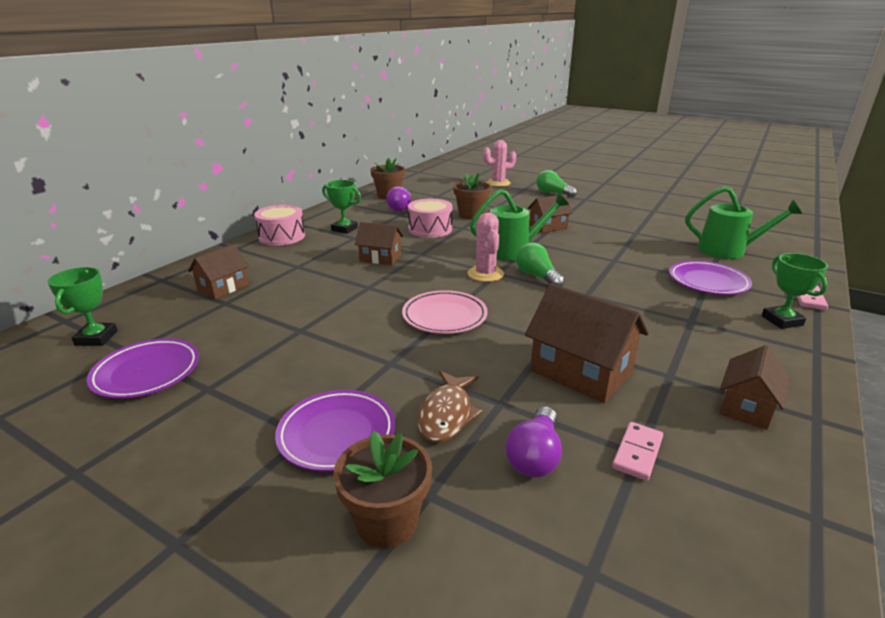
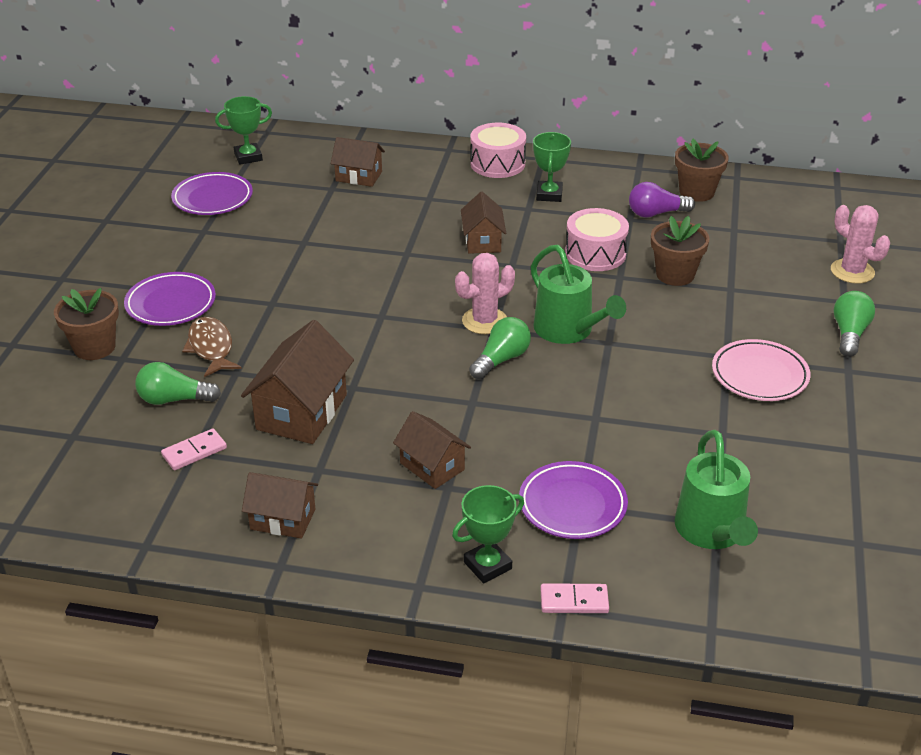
camera: 70 degrees right, 10 degrees up
(444, 316) = (368, 314): pink plate -> pink plate (759, 375)
(447, 414) = (211, 348): brown fish -> brown fish turned 75 degrees clockwise
(535, 456) = (174, 399): purple light bulb -> green light bulb
(548, 226) = (682, 347): brown house -> brown house (432, 466)
(637, 453) = (194, 452): pink domino -> pink domino turned 45 degrees counterclockwise

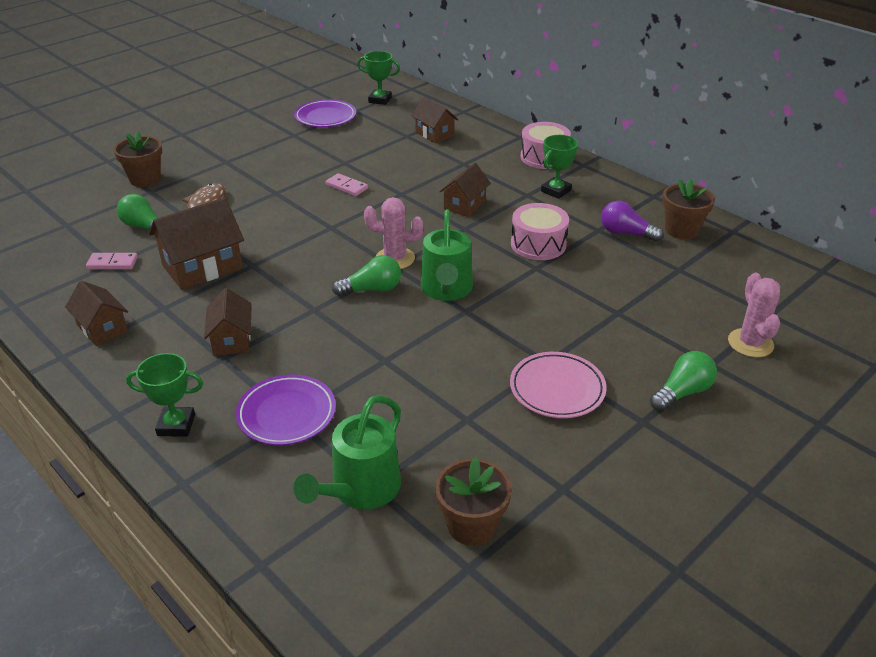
camera: 35 degrees right, 0 degrees up
(171, 304) = (218, 170): purple plate -> none
(574, 601) = (197, 483): pink domino -> pink domino (347, 186)
(675, 275) = (583, 283): brown flower pot -> brown flower pot (471, 525)

